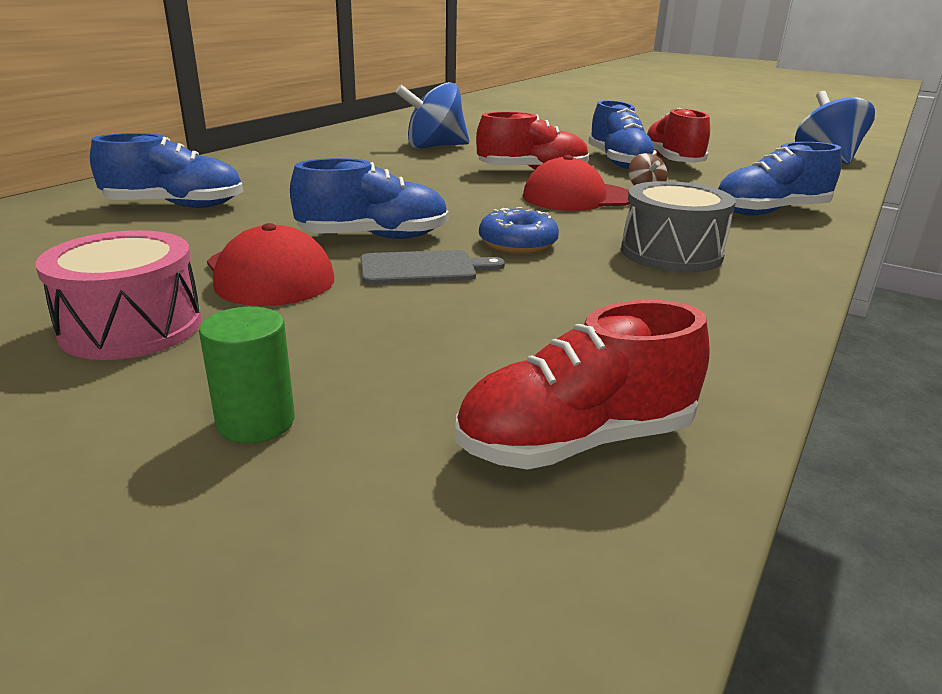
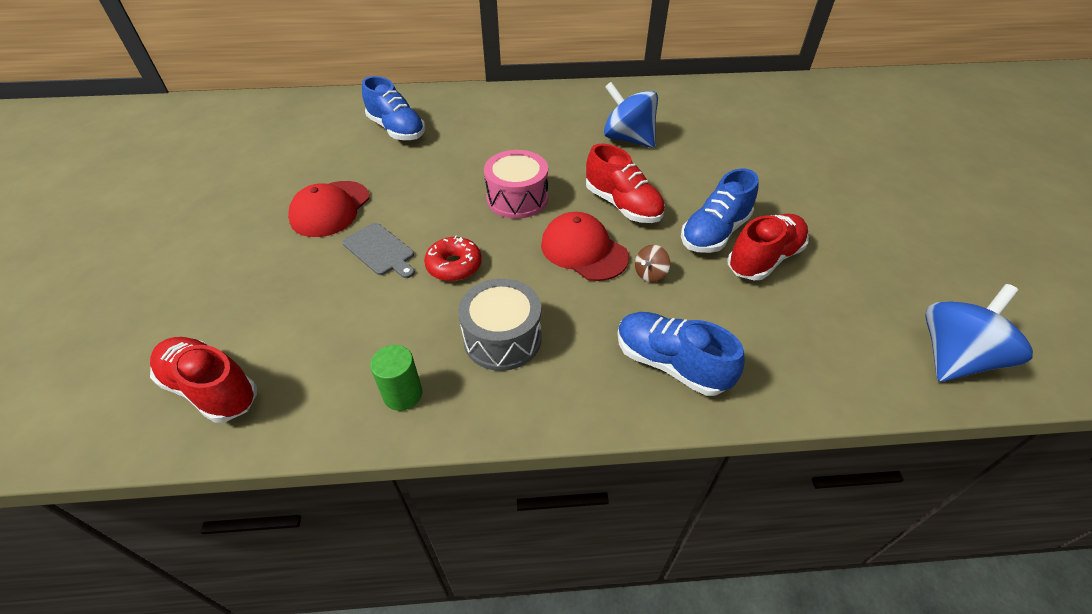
camera: 55 degrees right, 20 degrees up
(131, 327) = (246, 210): pink drum -> pink drum (517, 199)
(256, 422) = (185, 289): green cylinder -> green cylinder (403, 394)
(374, 237) = (412, 211): blue shoe -> none
(517, 244) = (454, 265): blue donut -> red donut

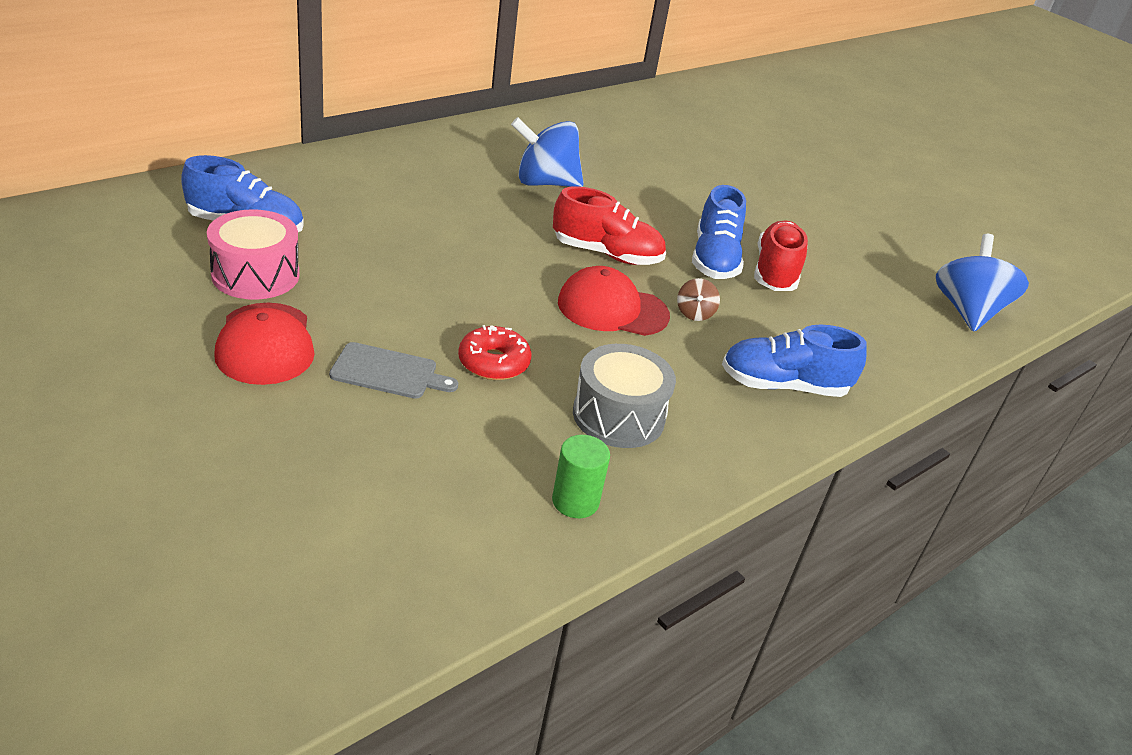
camera: 40 degrees left, 10 degrees down
(211, 389) = (350, 583): red shoe -> none
(517, 199) = (489, 274): pink drum -> pink drum (255, 275)

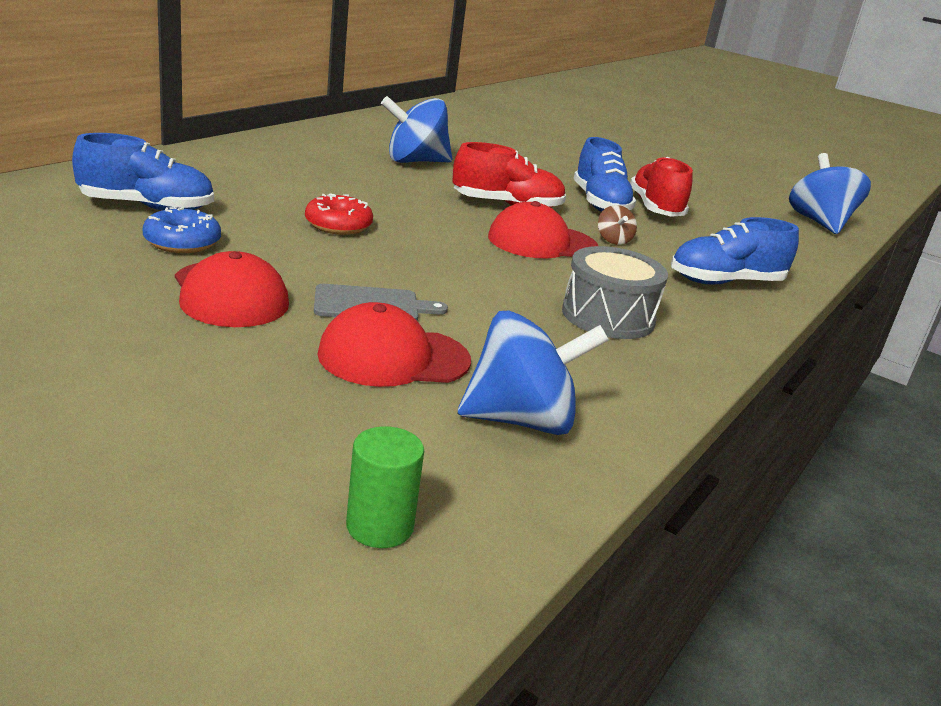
camera: 15 degrees left, 10 degrees down
(255, 275) = (182, 242): pink drum -> blue donut
(372, 438) = (393, 357): none -> red cap
(448, 530) = (521, 420): none -> blue spinning top
(493, 362) = (466, 289): red donut -> red donut (338, 225)
(575, 501) = (621, 383): green cylinder -> green cylinder (380, 526)

